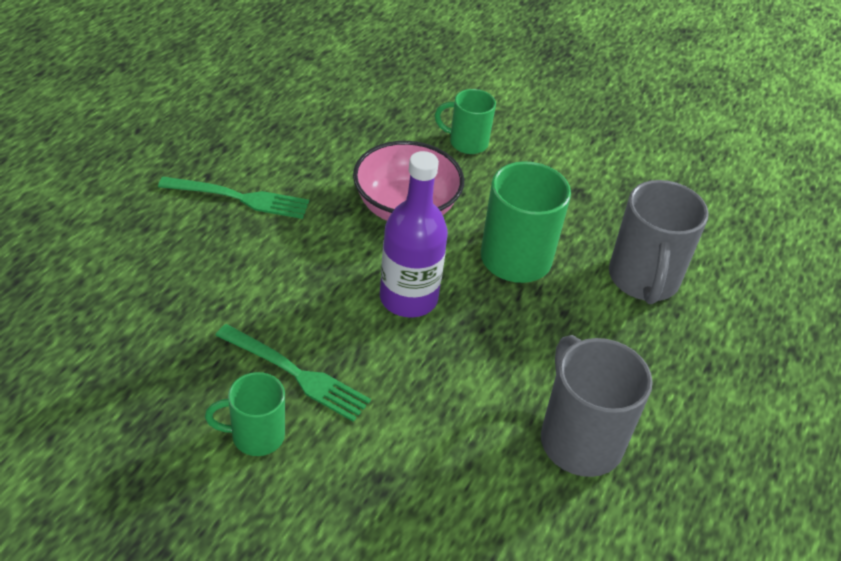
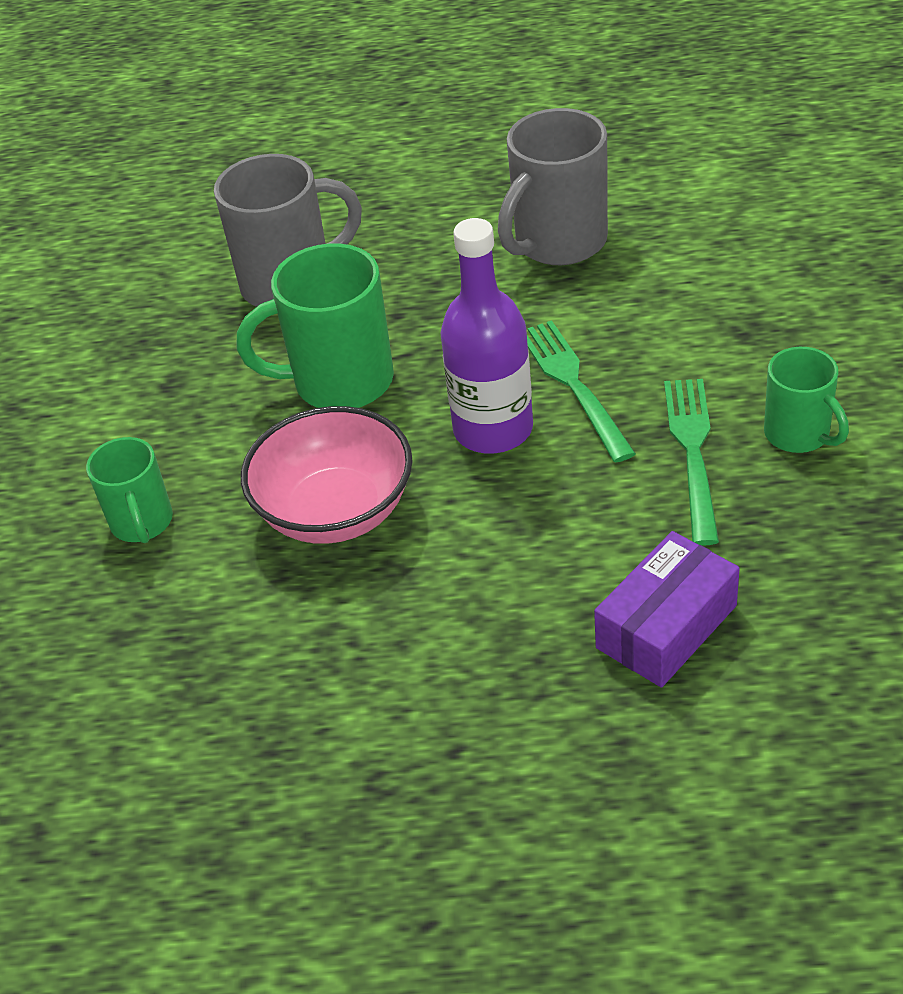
camera: 110 degrees left, 0 degrees up
(188, 282) = (666, 627): none -> purple box
(239, 198) = (468, 682): green fork -> green fork (573, 385)

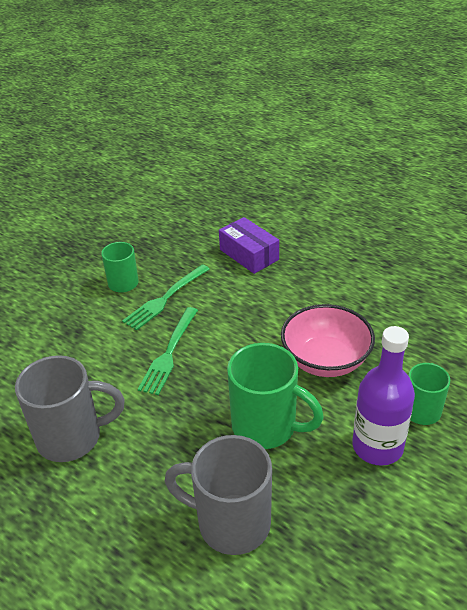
camera: 145 degrees left, 5 degrees down
(493, 429) = (224, 355): purple bottle -> purple bottle (377, 446)
(666, 627) = (249, 254): purple box -> purple box turned 60 degrees clockwise

